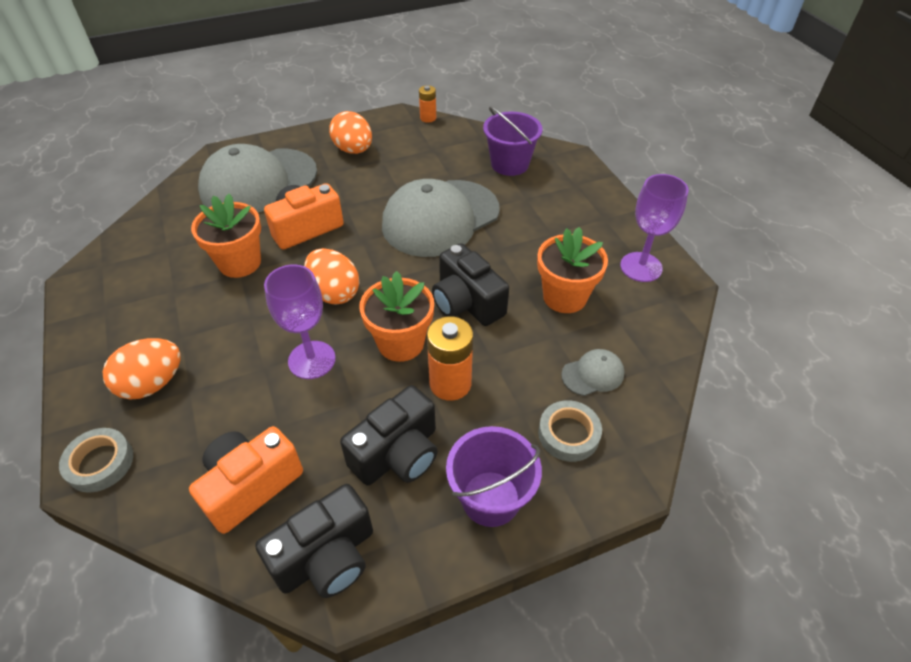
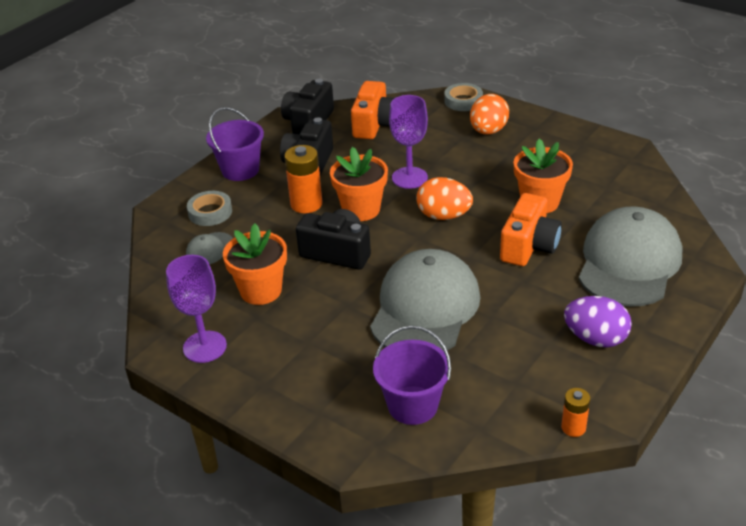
camera: 150 degrees right, 10 degrees down
(353, 150) = (595, 339): orange egg -> purple egg

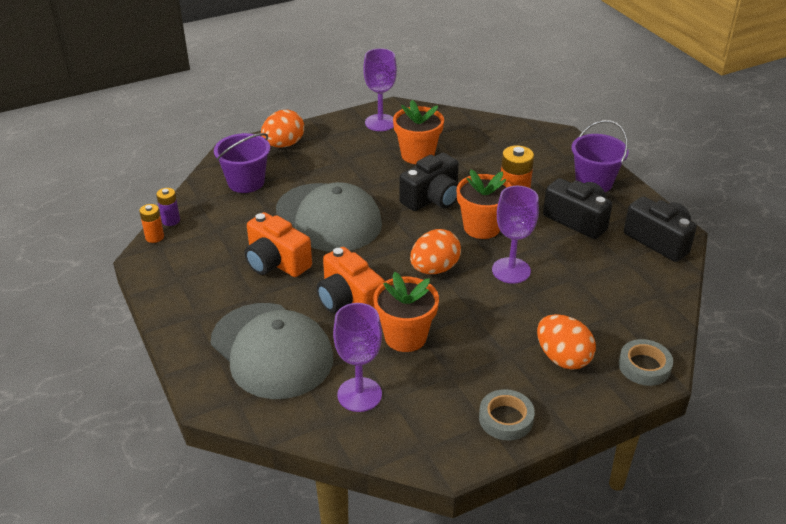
camera: 115 degrees right, 0 degrees up
(210, 212) = (538, 155): grey tape -> grey tape (506, 419)
(210, 249) = (487, 145): grey cap -> none
(309, 412) = (283, 144): none -> orange egg
(375, 124) = (628, 282): orange camera -> orange camera (276, 262)
(535, 431) = (171, 220): none -> purple battery
(595, 339) = (213, 285): purple egg -> none
(620, 201) = (359, 394): none -> purple goblet

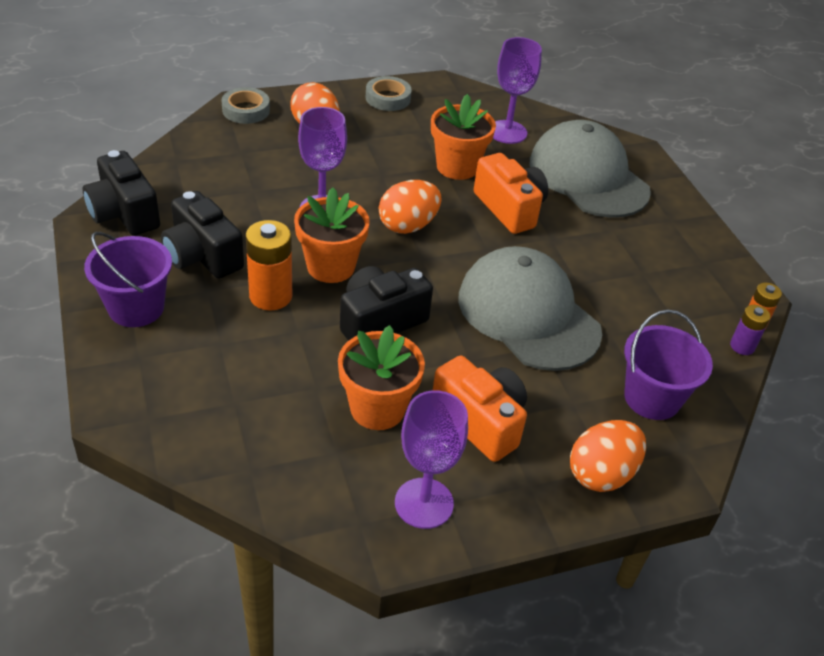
camera: 175 degrees left, 5 degrees up
(276, 262) = (593, 264): orange camera -> orange camera (480, 421)

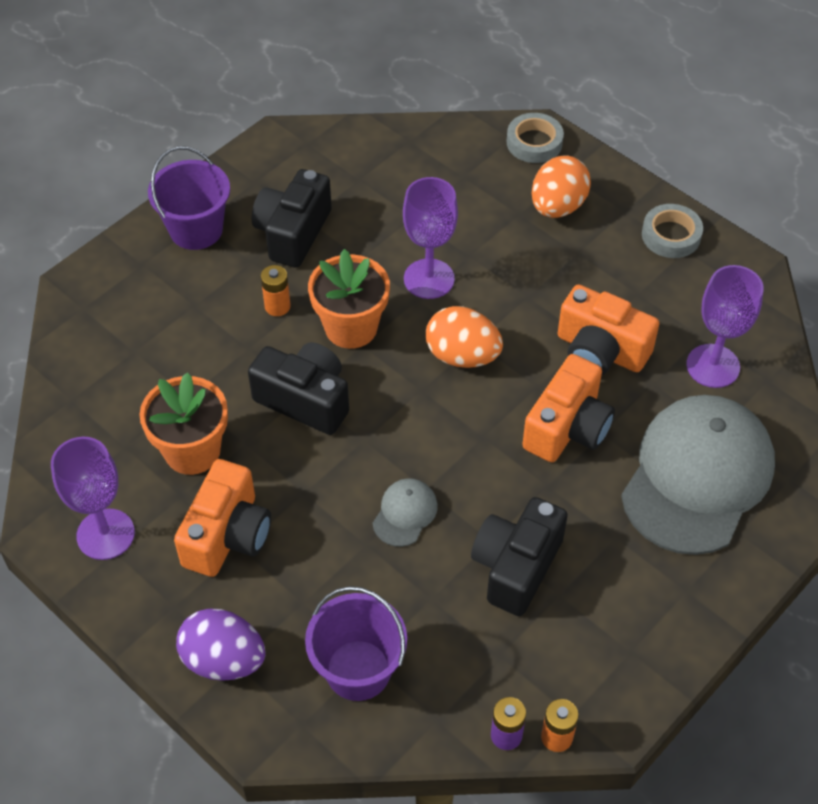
camera: 65 degrees right, 10 degrees up
(124, 213) = (305, 152): black camera -> black camera (516, 566)
(270, 296) = (277, 306): orange battery -> orange battery, size x0.58
(457, 167) = (600, 351): orange flower pot -> orange camera
(528, 314) = (405, 513): grey cap -> grey cap, size x0.41
(601, 474) = (224, 660): orange egg -> purple egg

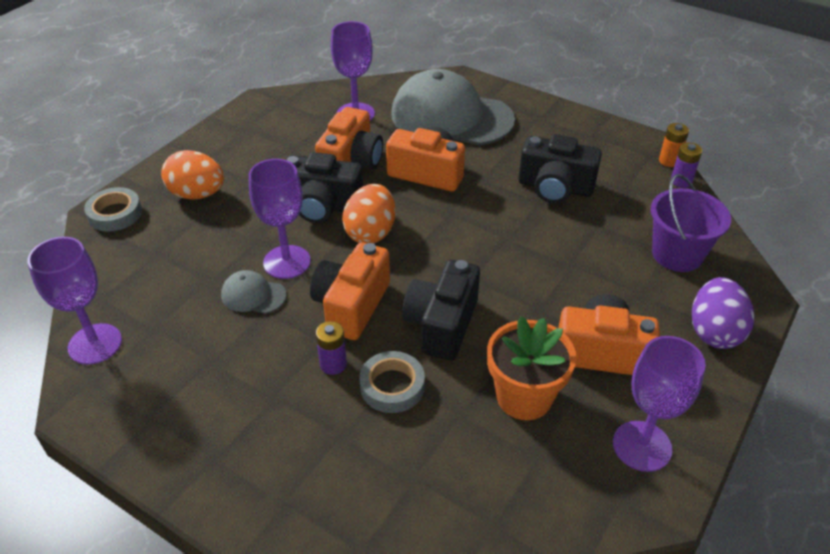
camera: 100 degrees left, 10 degrees down
(196, 229) = (227, 459): purple bucket -> none
(277, 306) = (333, 364): orange battery -> purple battery
(293, 233) = (231, 369): black camera -> black camera (322, 206)
(350, 141) = (95, 344): none -> purple goblet
(351, 327) = (351, 305): orange flower pot -> orange camera
(405, 513) = (534, 247): grey cap -> grey cap (253, 295)
(671, 235) = (230, 136): grey tape -> grey tape (392, 386)

